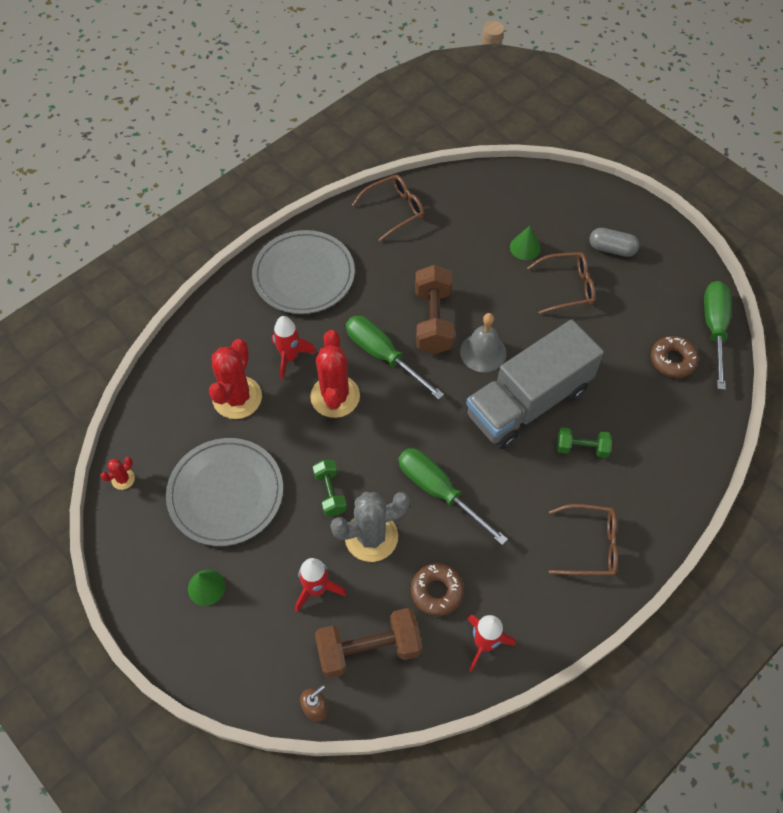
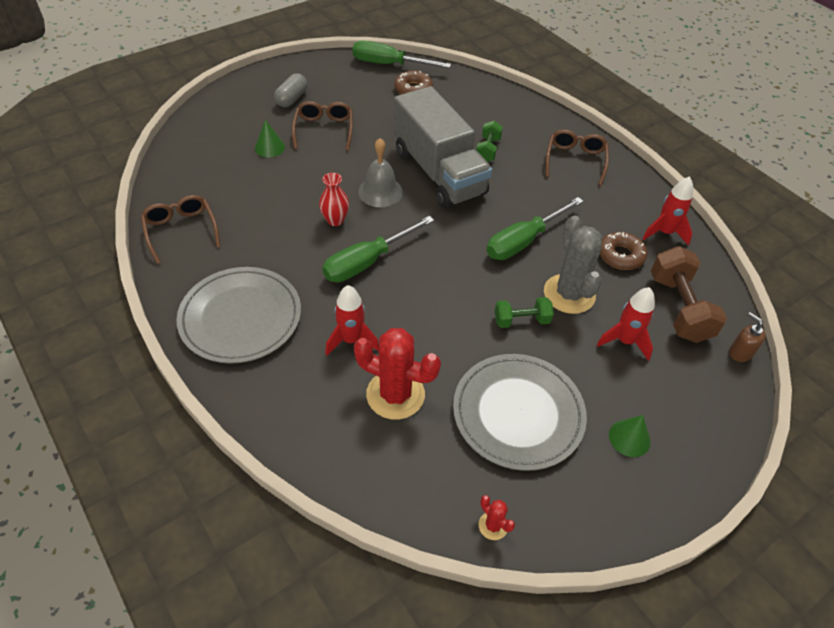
camera: 85 degrees left, 10 degrees down
(335, 396) = (409, 305): red cactus -> none
(433, 320) = (335, 220): brown dumbbell -> red vase

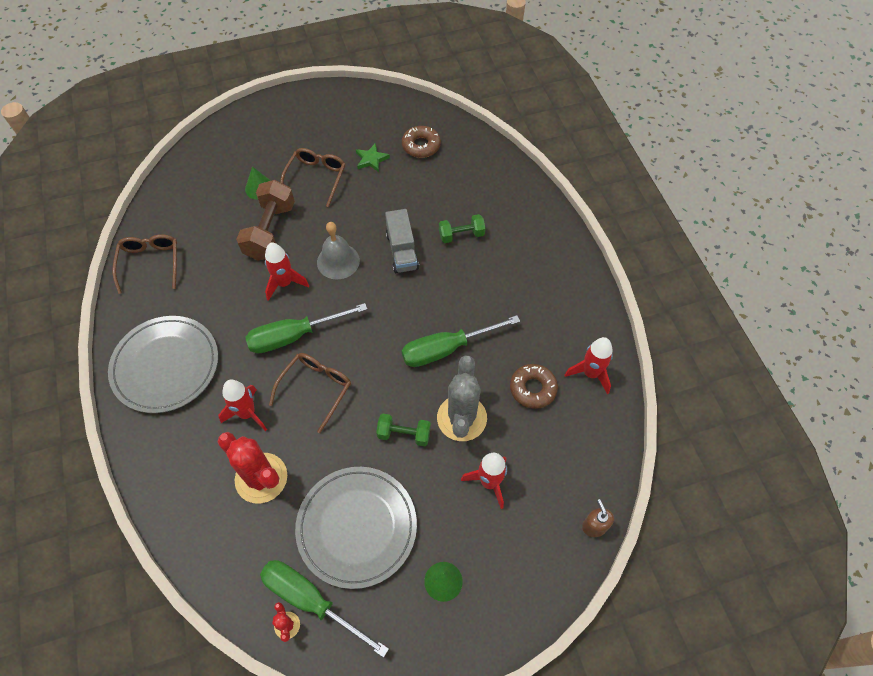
camera: 20 degrees right, 10 degrees up
(292, 99) = (301, 134): grey capsule -> none
(335, 220) = (285, 283): red vase -> red rocket
(371, 107) = (371, 159): none -> green star
(389, 64) = (410, 110): green screwdriver -> green screwdriver (311, 601)
(439, 172) = (402, 251): grey truck -> grey truck, size x0.51
(488, 150) = (461, 235): green dumbbell -> green dumbbell turned 45 degrees clockwise
(575, 160) = (542, 267): brown glasses -> brown glasses (316, 389)
(679, 308) = (560, 461): brown dumbbell -> brown dumbbell (270, 231)

